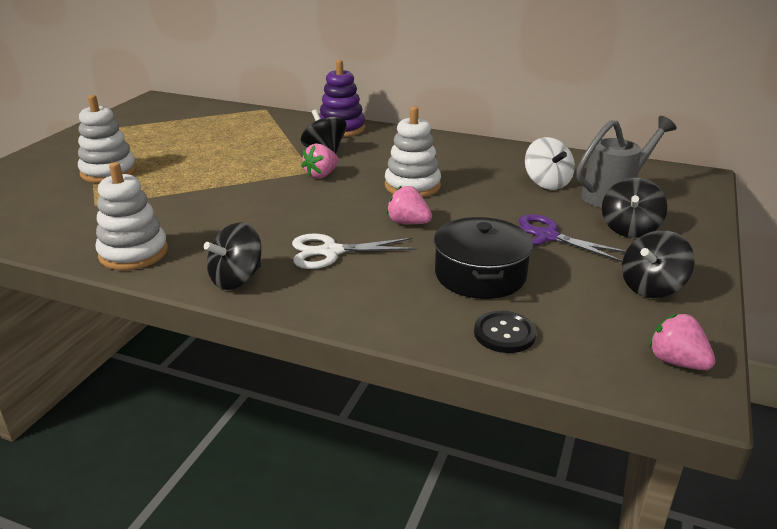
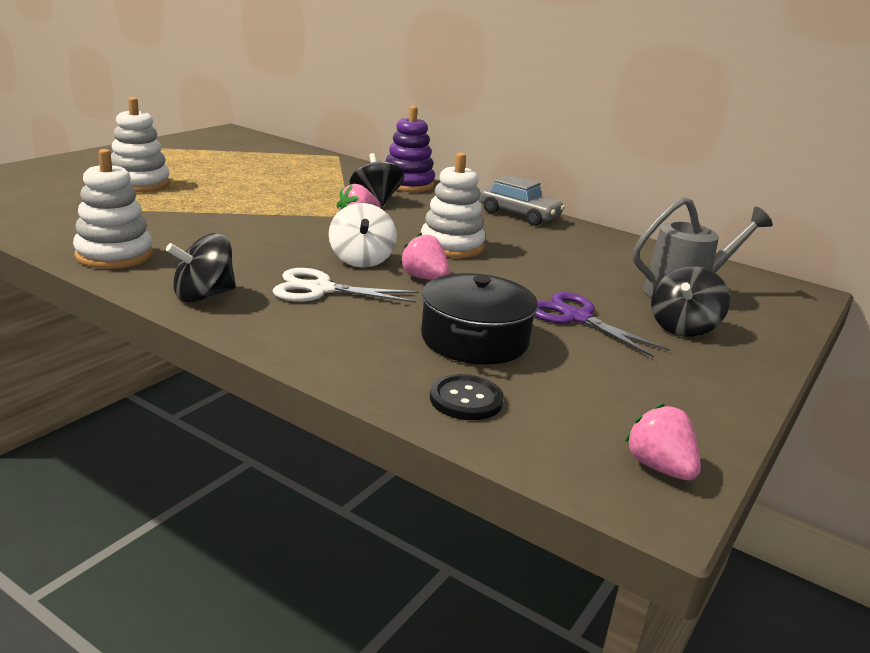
camera: 10 degrees right, 5 degrees down
(449, 143) = (519, 215): none -> grey car
(547, 183) = (610, 268): white spinning top -> white spinning top (361, 260)
(651, 287) = (674, 388): black spinning top -> none

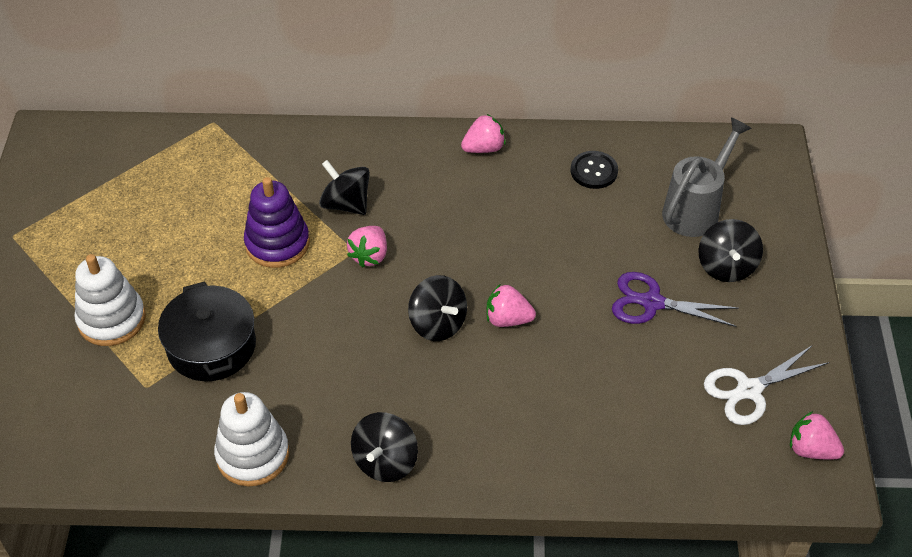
camera: 30 degrees left, 25 degrees up
(320, 289) = (454, 391): white scissors -> white scissors (749, 390)
(361, 260) = (438, 323): white spinning top -> black spinning top
(407, 184) = (339, 147): purple stacking toy -> purple stacking toy (277, 243)
(451, 246) = (481, 249): white stacking toy -> none
(466, 399) = (664, 459): black button -> black button (594, 171)
(474, 339) = (612, 383): black pot -> black pot (211, 346)
(519, 215) = (484, 148): grey car -> pink strawberry

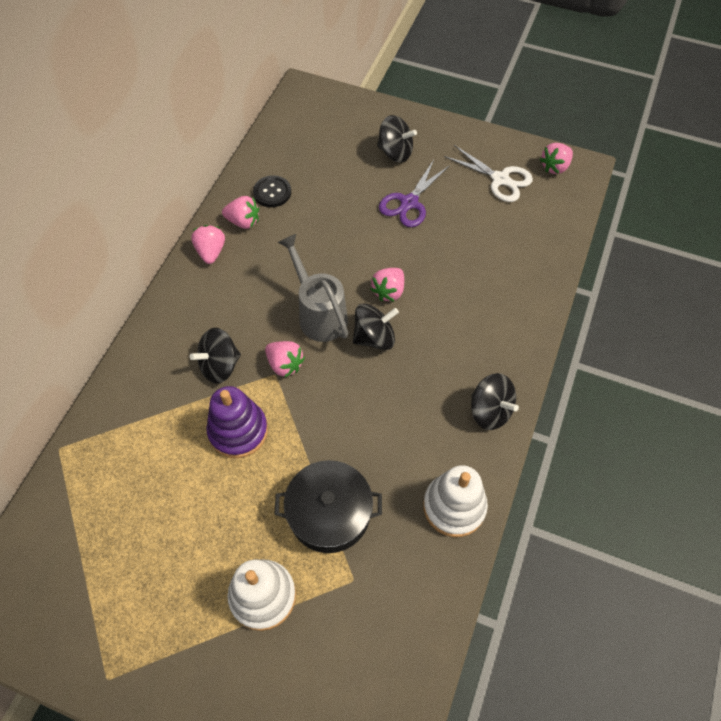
camera: 70 degrees left, 10 degrees up
(538, 160) = (243, 221): none -> pink strawberry
(695, 209) = (338, 149): grey watering can -> grey watering can (319, 314)
(749, 390) = (500, 179): white scissors -> white scissors turned 45 degrees counterclockwise

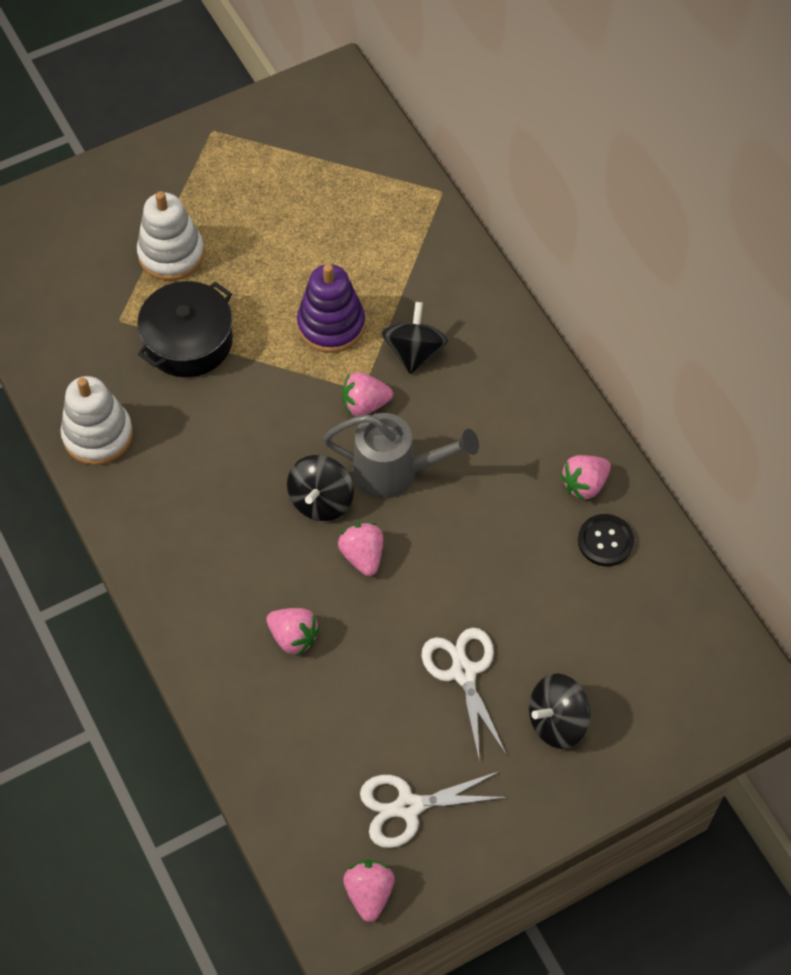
camera: 130 degrees right, 0 degrees up
(211, 252) = (567, 428): pink strawberry -> pink strawberry (293, 637)
(409, 203) = (463, 672): purple scissors -> white scissors
(490, 411) = (148, 537): black spinning top -> none

